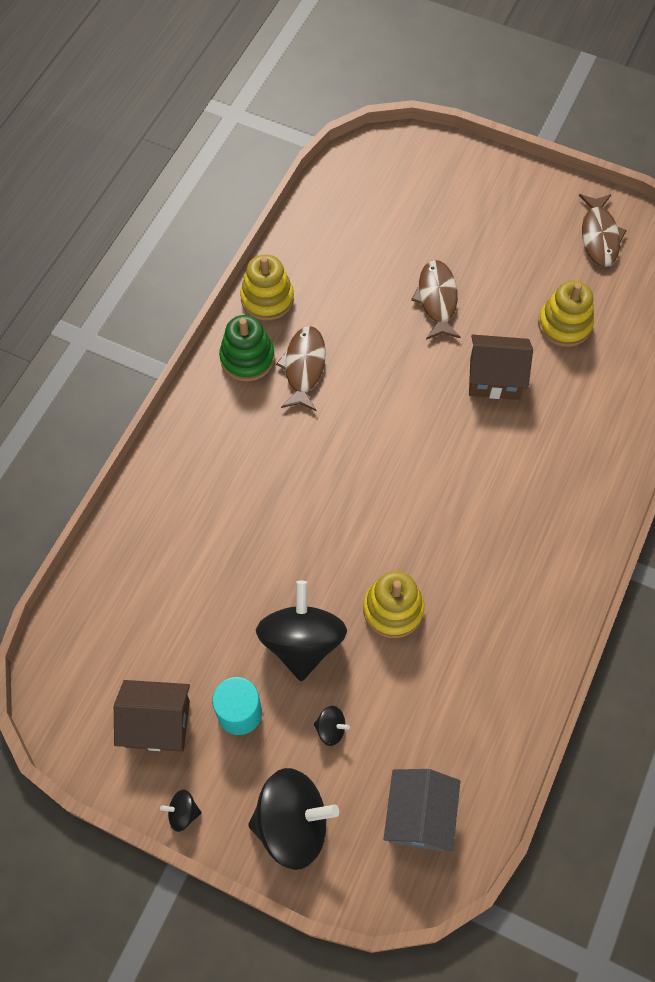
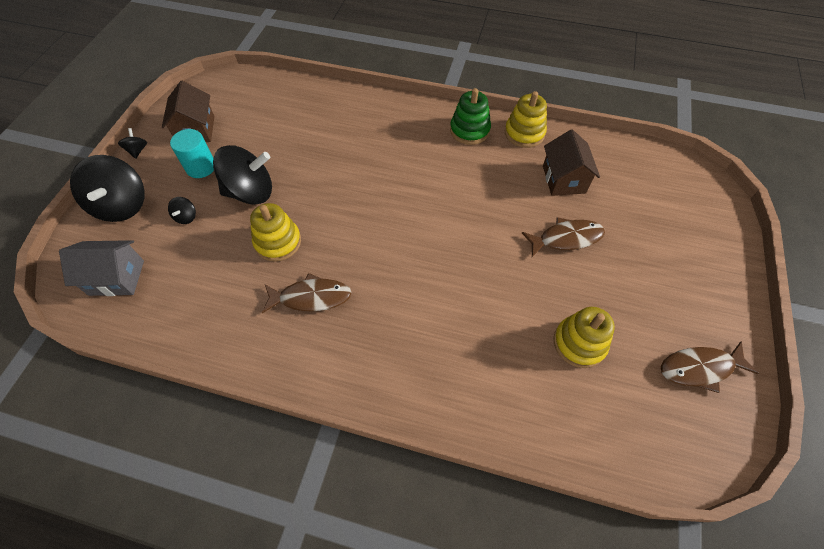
camera: 80 degrees right, 5 degrees down
(304, 367) = (472, 162): brown fish -> brown fish (311, 297)
(494, 378) = (500, 290): brown house -> brown house (563, 179)

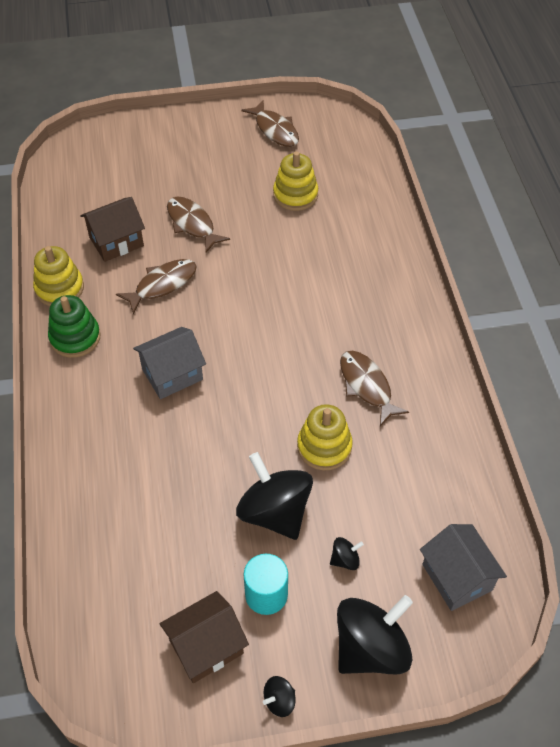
camera: 115 degrees left, 5 degrees down
(403, 173) = (172, 374): none -> grey house
(499, 195) = (162, 285): none -> brown fish

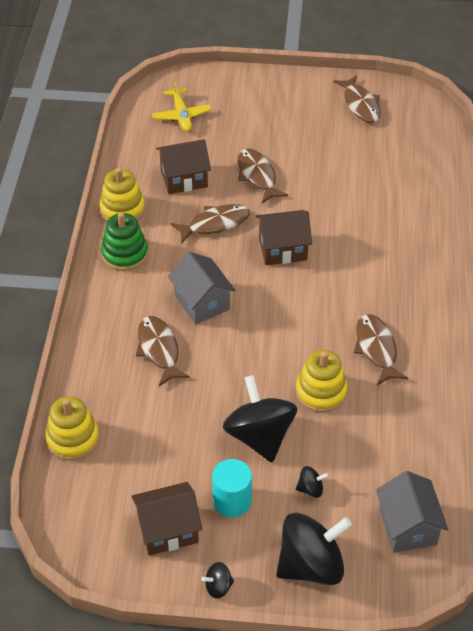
camera: 15 degrees right, 5 degrees down
(95, 174) = (181, 115): none -> yellow plane
(140, 438) = (159, 350): none -> brown fish
(172, 374) = (202, 302): grey house -> grey house turned 75 degrees clockwise
(240, 298) = (282, 249): none -> brown house
(295, 195) = (362, 167): yellow stacking toy -> yellow stacking toy (73, 439)

